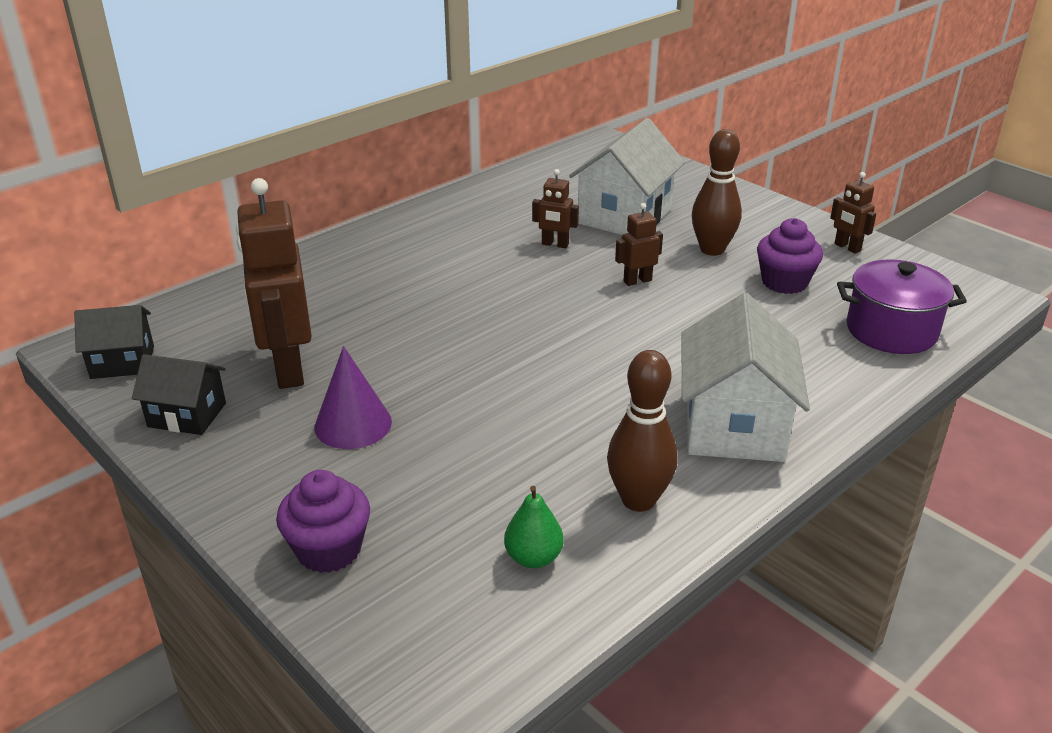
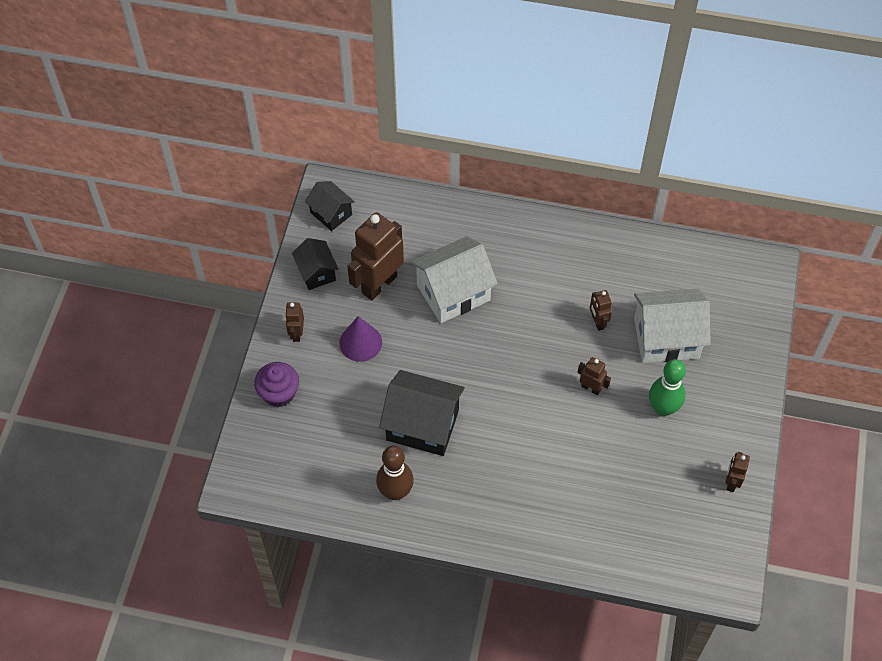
camera: 55 degrees right, 25 degrees up
(253, 480) = (296, 333): none -> brown robot
(533, 557) = (329, 471): green pear -> none
(551, 425) = (422, 425): none -> black house
(712, 250) = (663, 408): brown bowling pin -> green bowling pin
(733, 425) = (484, 504): white house -> white house (453, 293)
(784, 282) = (654, 466): purple cupcake -> none
(891, 331) = (641, 544): purple pot -> none

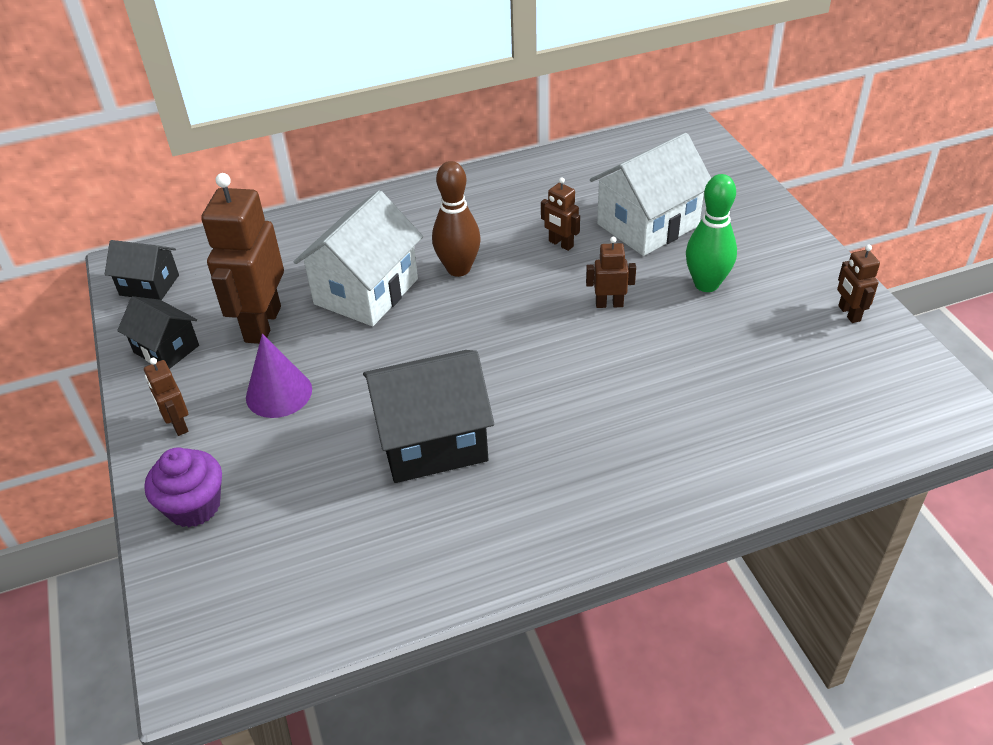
camera: 30 degrees left, 15 degrees down
(395, 492) = (455, 538): brown bowling pin -> brown bowling pin (458, 269)

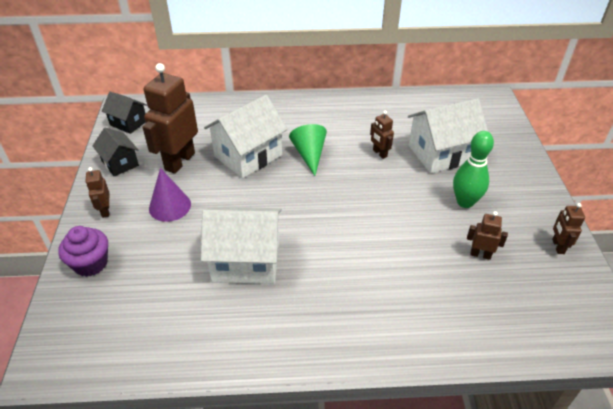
camera: 15 degrees right, 0 degrees up
(432, 441) = (246, 261): black house -> white house
(458, 269) = (309, 154): brown bowling pin -> green cone
(609, 304) = (395, 200): brown robot -> brown robot (480, 254)

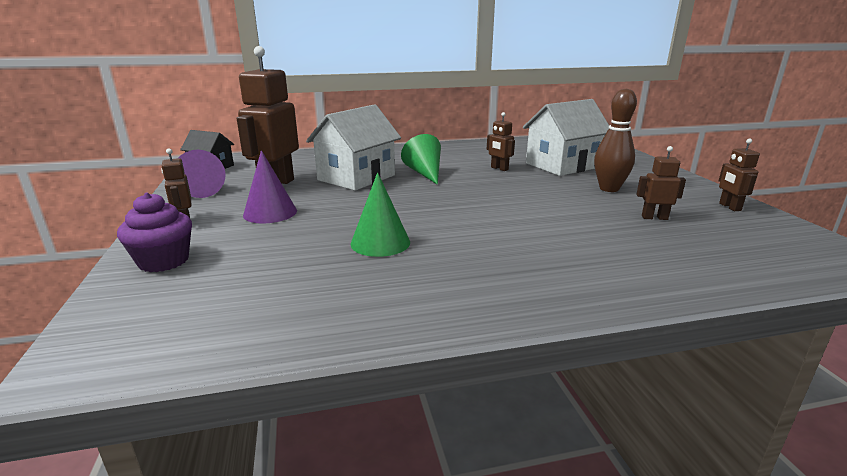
camera: 10 degrees left, 20 degrees down
(120, 163) = (203, 190): black house -> purple cone
(246, 261) = (380, 243): white house -> green cone
(465, 202) = (609, 189): green bowling pin -> brown bowling pin

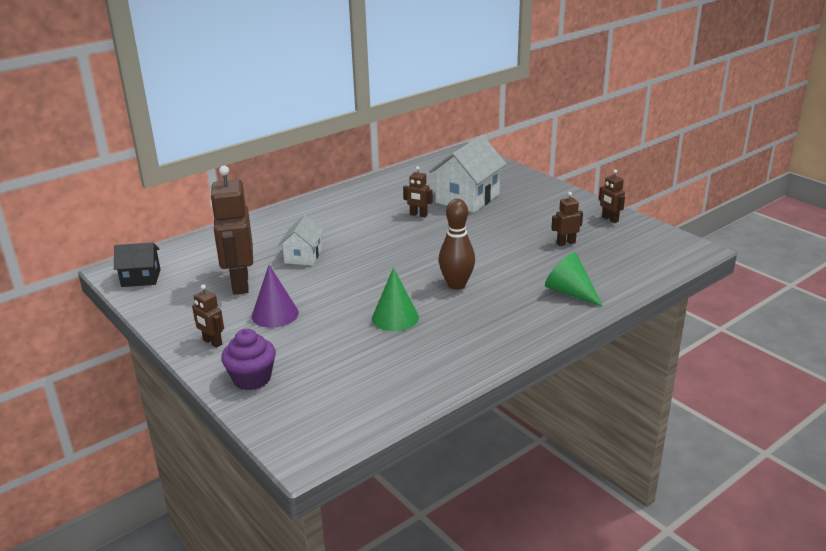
camera: 25 degrees left, 5 degrees up
(203, 190) = (177, 307): purple cone -> none
(356, 177) = (303, 256): white house -> white house, size x0.58
(424, 173) = (359, 236): green cone -> green cone (570, 292)
(609, 189) = (520, 219): brown bowling pin -> brown bowling pin (456, 285)

